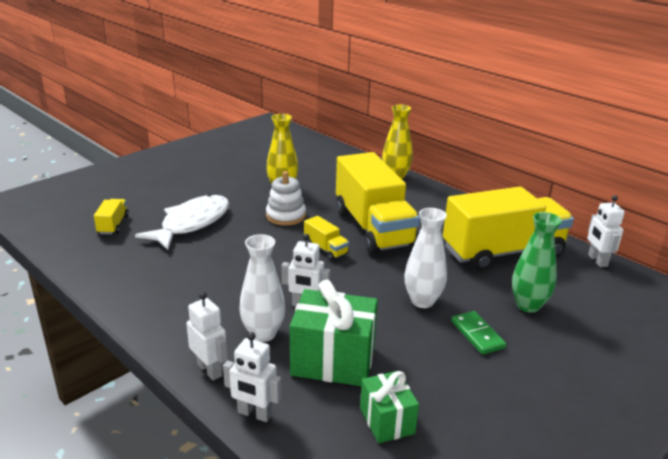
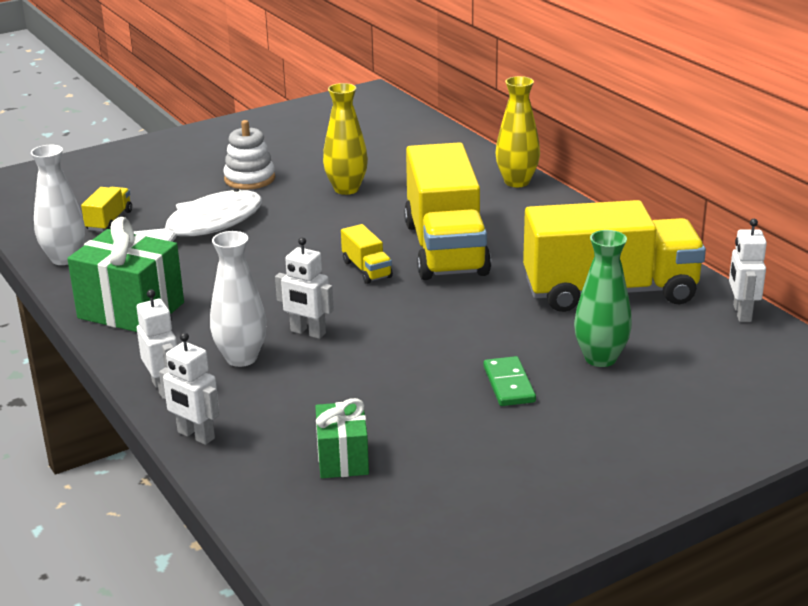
camera: 15 degrees right, 0 degrees up
(286, 216) = (334, 224): white stacking toy -> white stacking toy (249, 179)
(333, 361) = (311, 394): green gift -> green gift (131, 310)
(422, 301) = (460, 341): white vase -> white vase (64, 258)

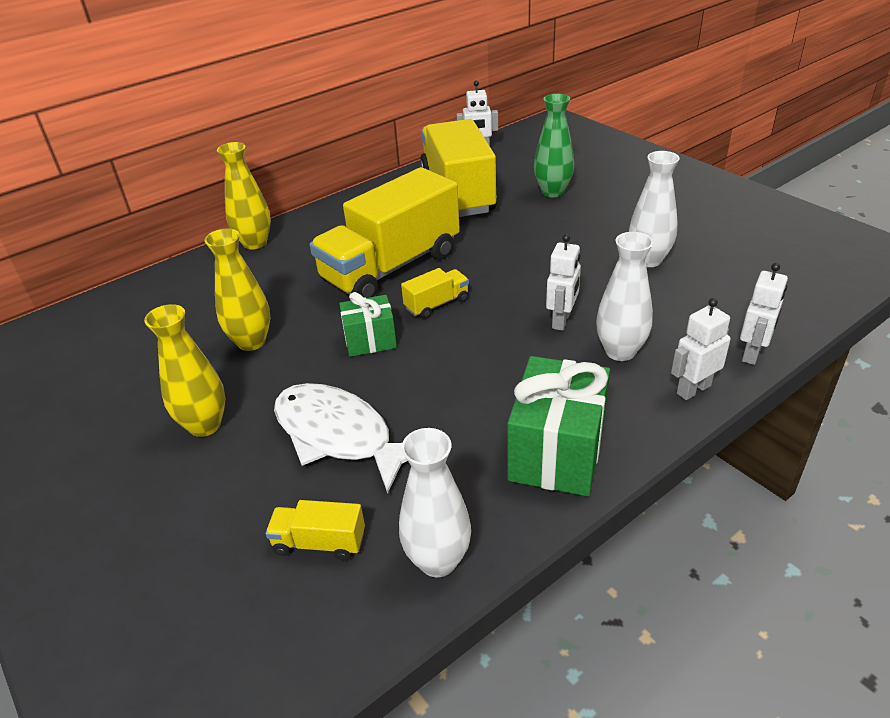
camera: 95 degrees left, 10 degrees up
(249, 179) = (205, 425): white stacking toy -> yellow vase
(343, 459) = (733, 276): green gift -> green gift (370, 341)
(403, 403) = (648, 260): none -> white vase
(445, 248) = (391, 267): yellow truck -> yellow truck turned 150 degrees clockwise
(508, 384) = (601, 221): green domino -> none

